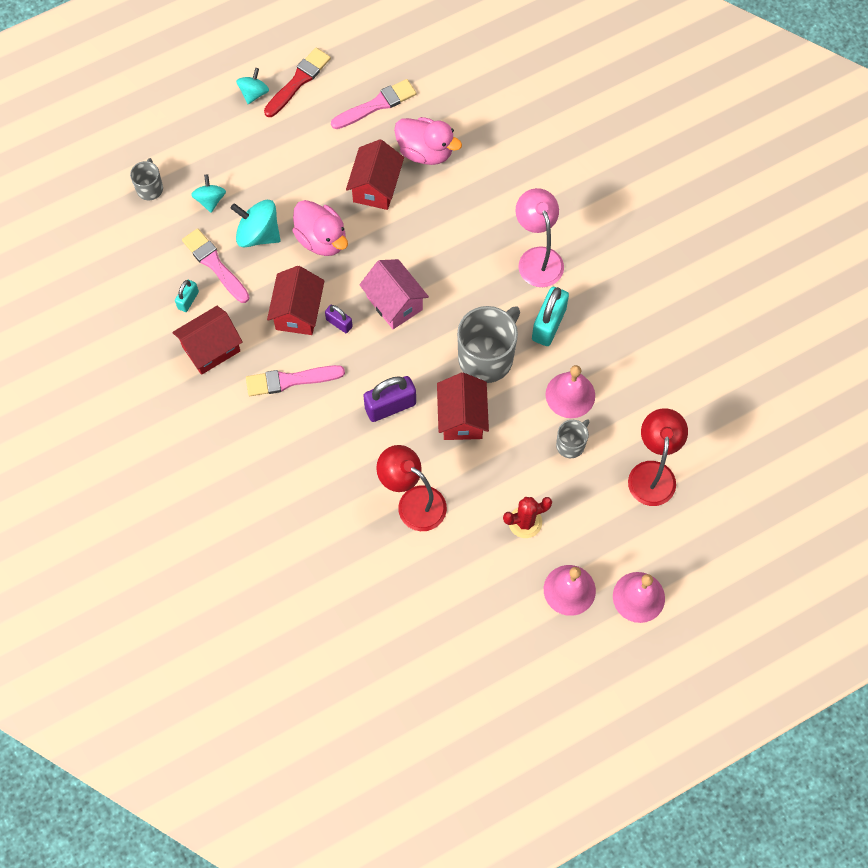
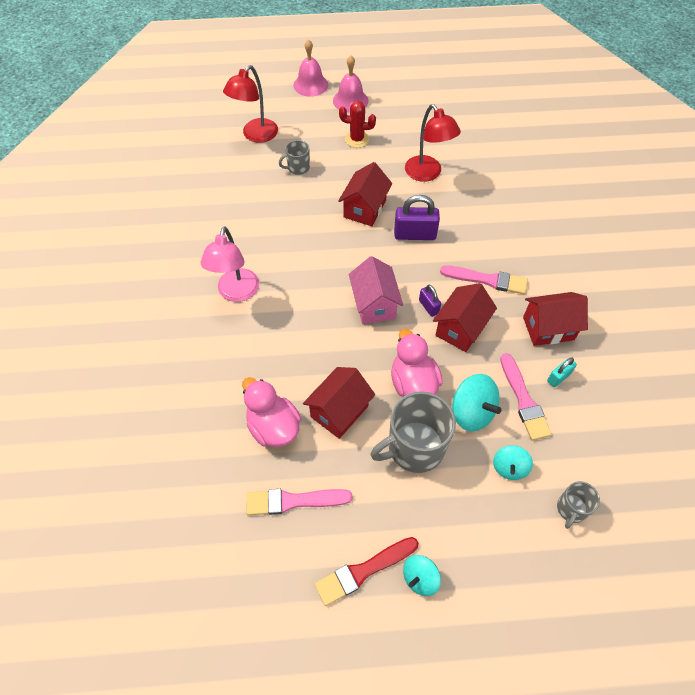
camera: 155 degrees left, 10 degrees down
(487, 357) = (322, 239): grey mug -> grey mug (414, 447)
(548, 324) = (261, 243): turquoise padlock -> none
(570, 395) = (278, 195): pink bell -> none

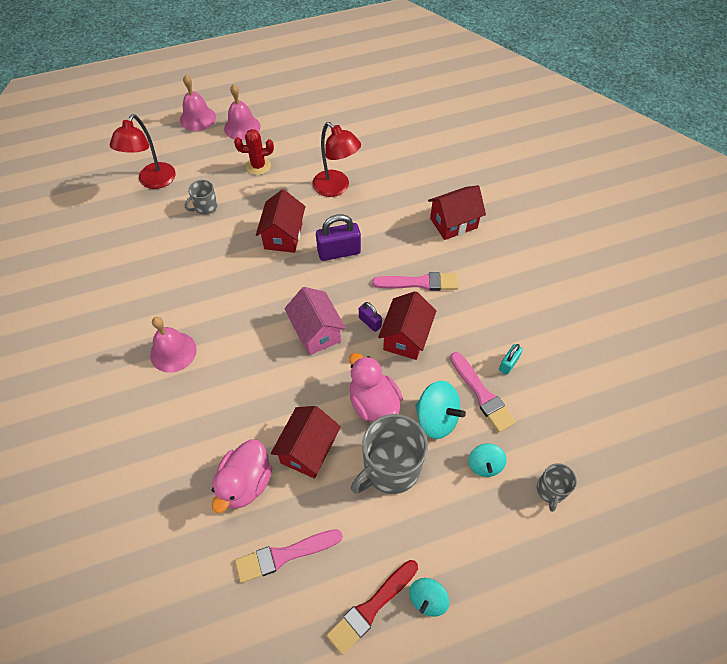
camera: 15 degrees left, 0 degrees up
(236, 293) = (173, 352): pink lamp -> pink bell
(273, 427) = (245, 483): pink duck -> pink duck turned 105 degrees counterclockwise
(548, 328) = (487, 318): red house -> red house (453, 223)

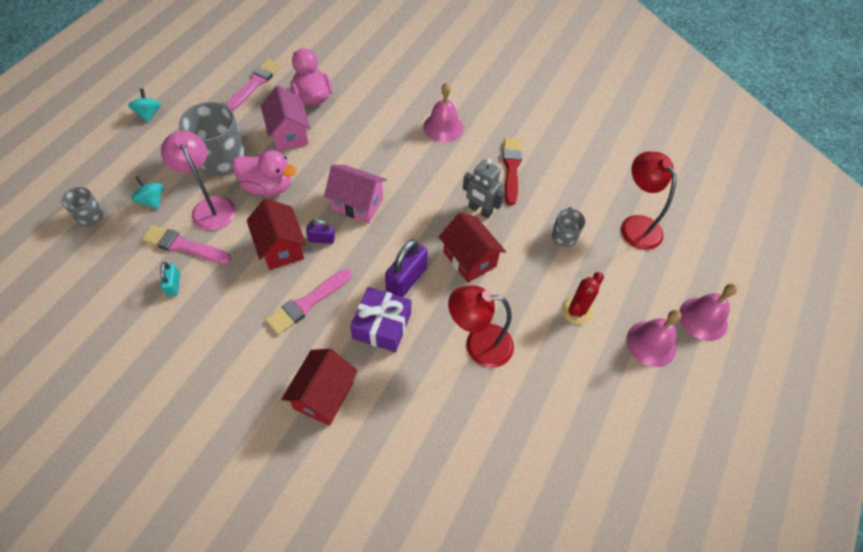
camera: 135 degrees right, 0 degrees up
(235, 262) = (480, 210): none -> grey robot
(308, 450) = (289, 134): red house -> pink house
(371, 607) = (182, 93): red brush -> red brush (511, 168)
(383, 236) = (382, 325): none -> purple gift
(436, 418) = (210, 206): turquoise spinning top -> pink lamp

